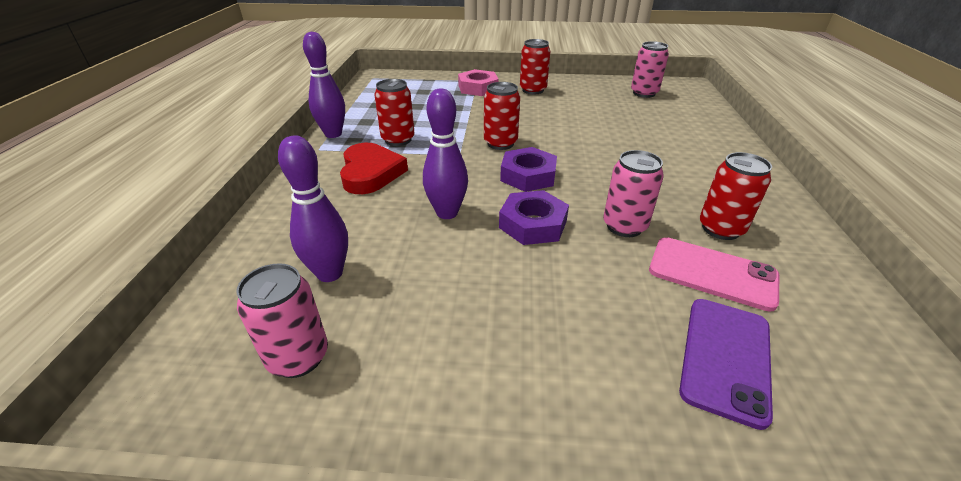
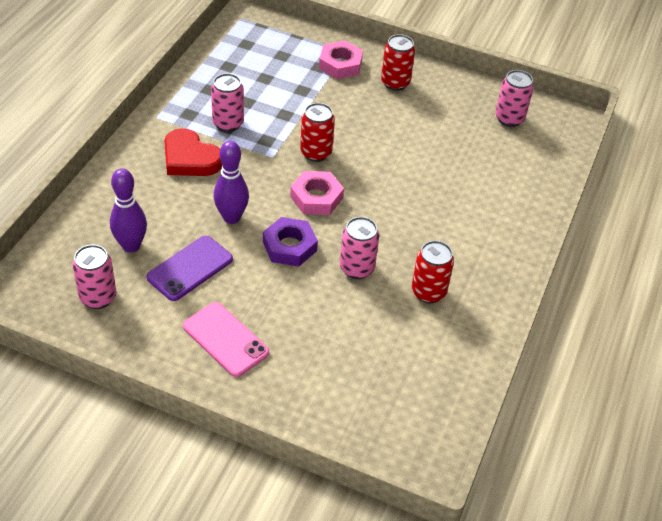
camera: 15 degrees right, 10 degrees up
(333, 134) = (174, 100): purple bowling pin -> none
(370, 173) = (190, 158): red heart -> red heart turned 120 degrees clockwise
(398, 140) = (228, 123): red can -> pink can
(528, 175) = (316, 197): purple nut -> pink nut
(712, 273) = (387, 323): pink phone -> pink phone (225, 339)
(725, 358) = (343, 374): purple phone -> purple phone (190, 268)

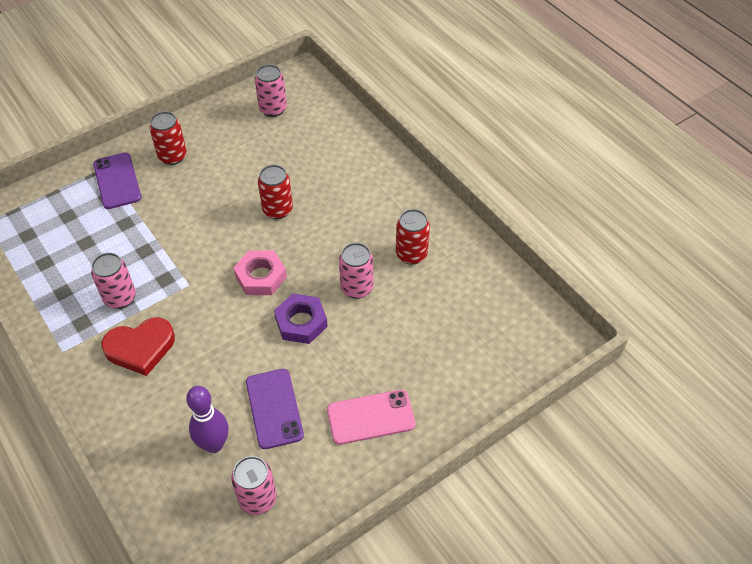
camera: 55 degrees left, 5 degrees up
(231, 217) = (237, 349): purple bowling pin -> none
(316, 153) = (209, 251): red can -> red can (277, 210)
(340, 64) = (117, 181): pink nut -> purple phone

